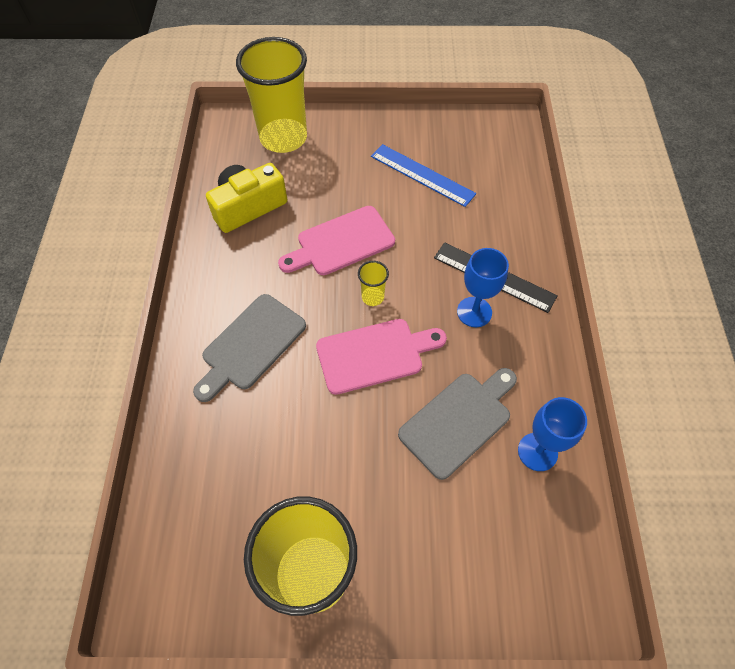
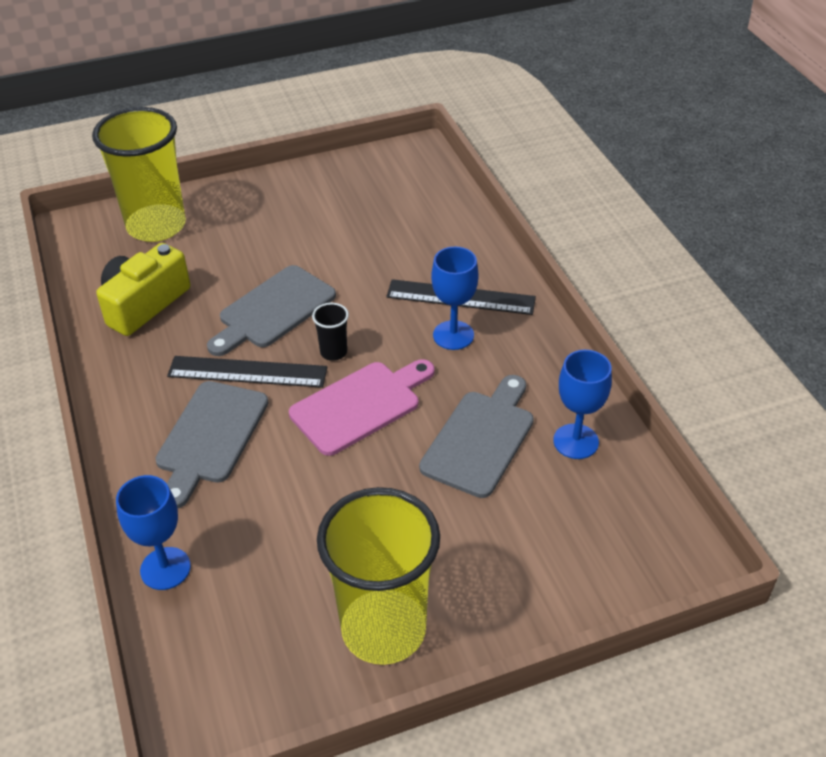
camera: 20 degrees left, 15 degrees down
(174, 453) = (165, 568): none -> blue goblet
(300, 294) = (247, 372): none -> black ruler
(341, 243) = (273, 310): pink cutting board -> grey cutting board
(372, 297) = (333, 352): yellow cup -> black cup
(422, 175) = (338, 223): blue ruler -> none

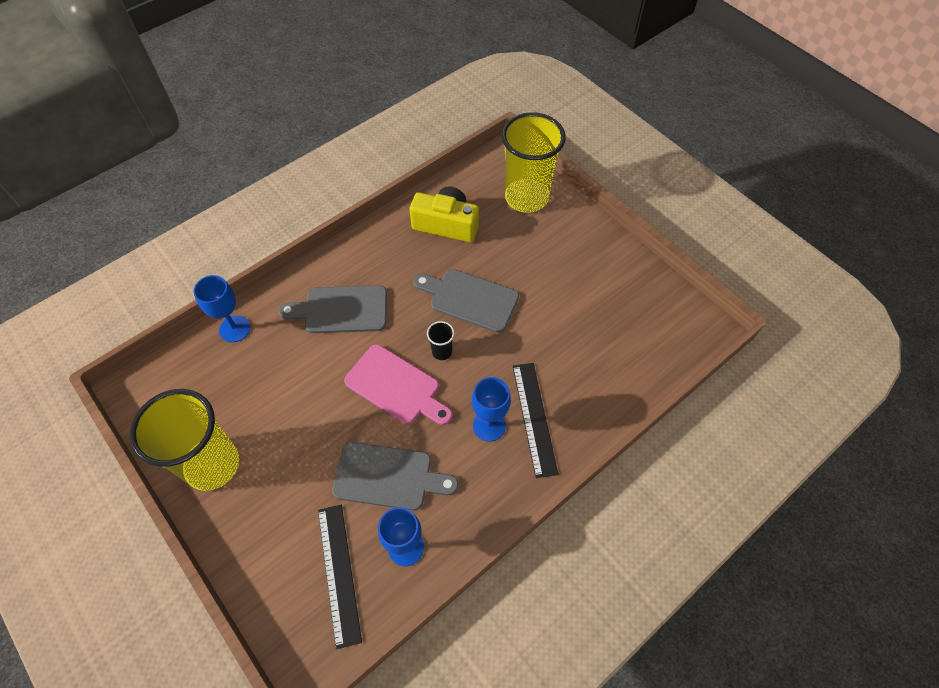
camera: 70 degrees right, 15 degrees up
(247, 372) = (405, 307): black ruler -> black ruler (339, 573)

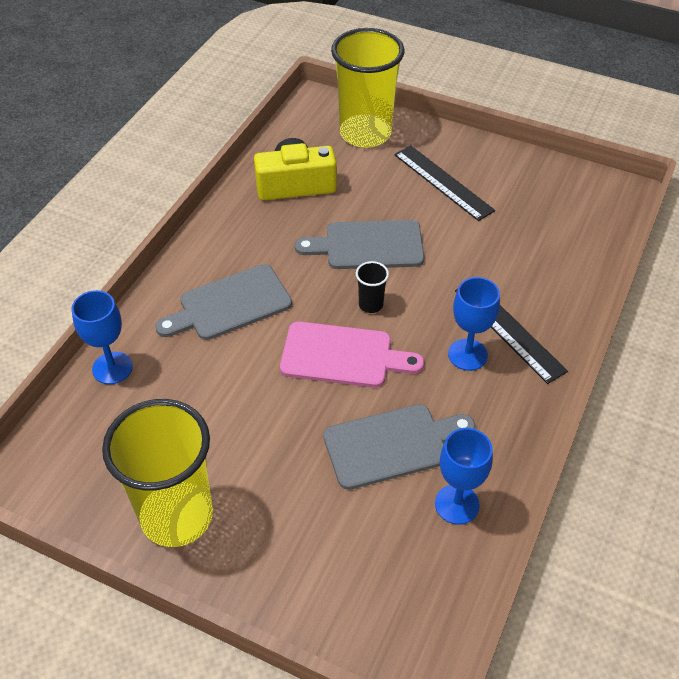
camera: 25 degrees left, 10 degrees down
(339, 573) = (400, 561): black ruler -> black ruler (443, 182)

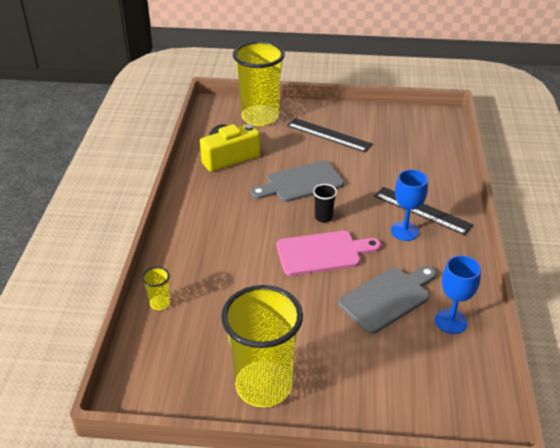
camera: 20 degrees left, 10 degrees down
(112, 368) = (160, 303): blue goblet -> yellow cup
(229, 305) = (224, 241): grey cutting board -> none

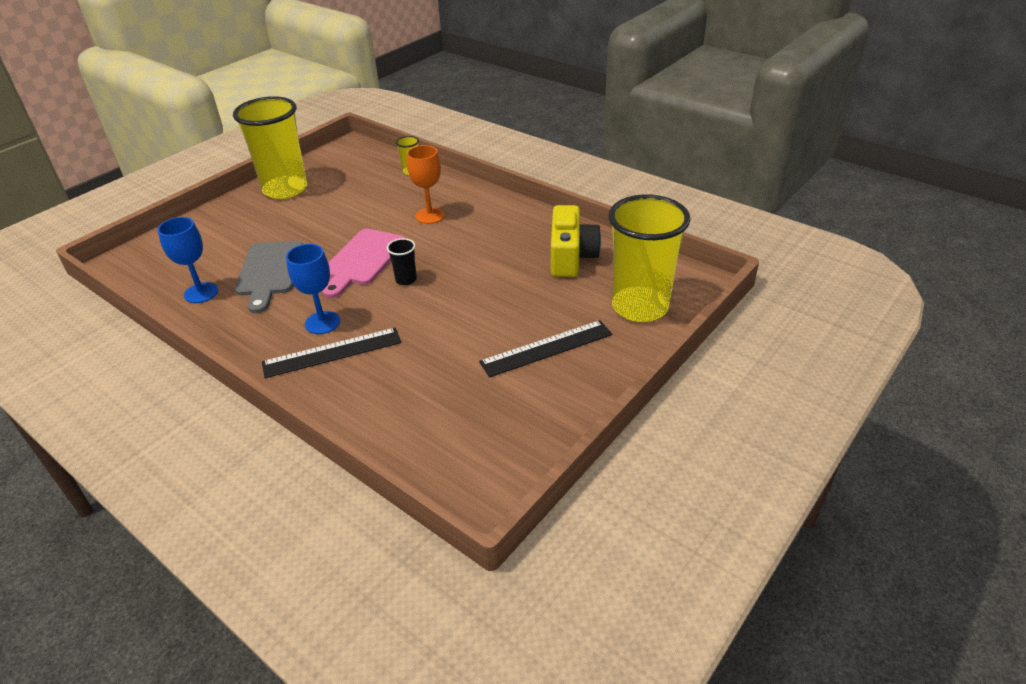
camera: 125 degrees right, 0 degrees up
(230, 249) = (430, 216): none -> orange goblet
(301, 183) = (475, 287): grey cutting board -> none

